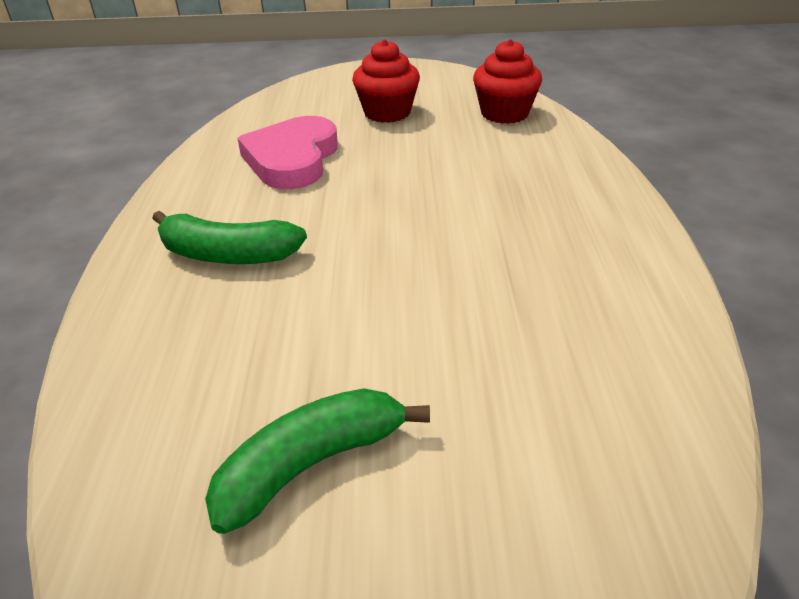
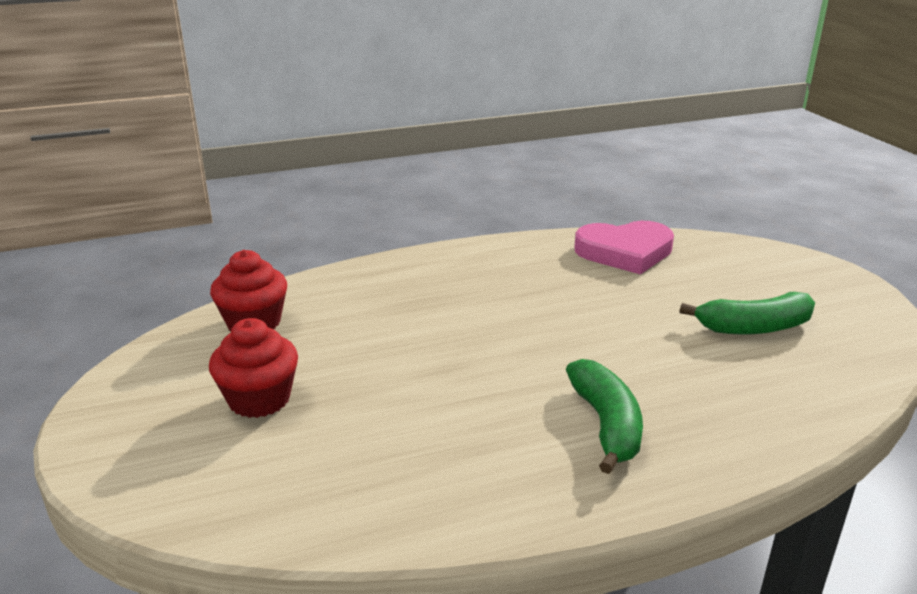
camera: 110 degrees left, 10 degrees down
(292, 159) = (406, 441): pink heart -> pink heart (625, 252)
(311, 464) = (753, 327): green banana -> green banana turned 45 degrees counterclockwise

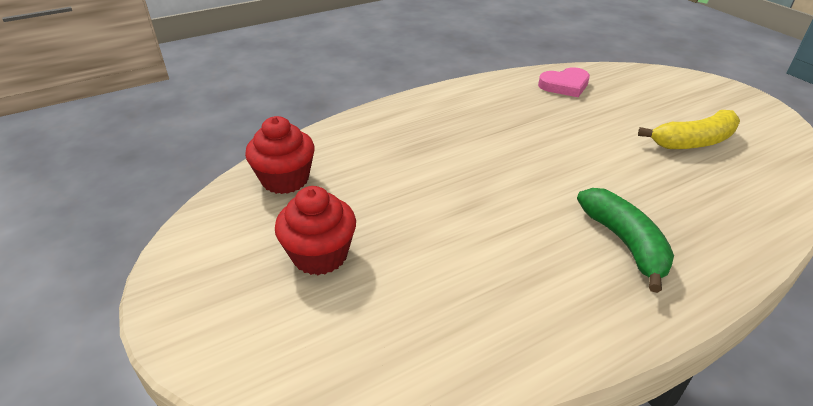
camera: 10 degrees left, 10 degrees up
(625, 252) = (565, 85): pink heart -> pink heart, size x0.65
(753, 327) = (693, 142): green banana -> yellow banana

